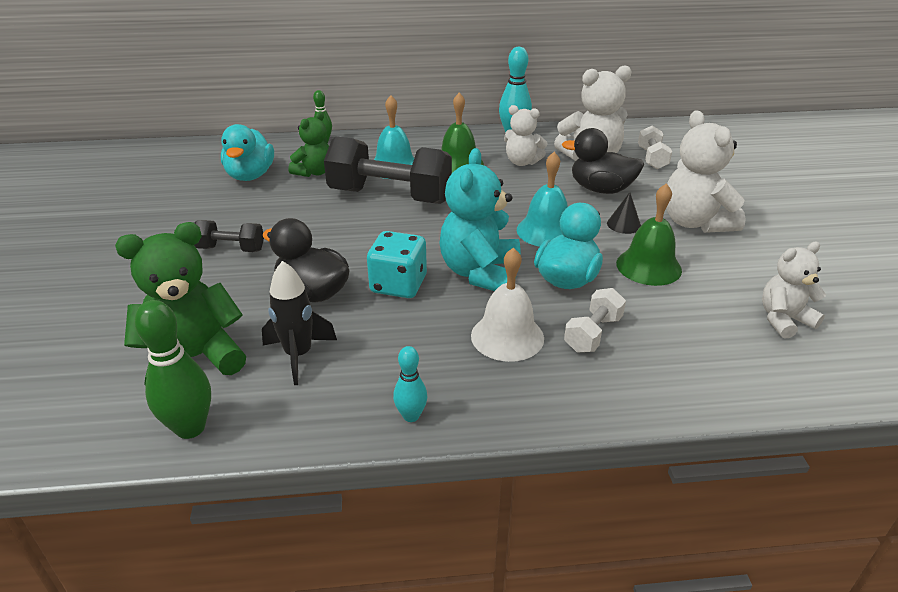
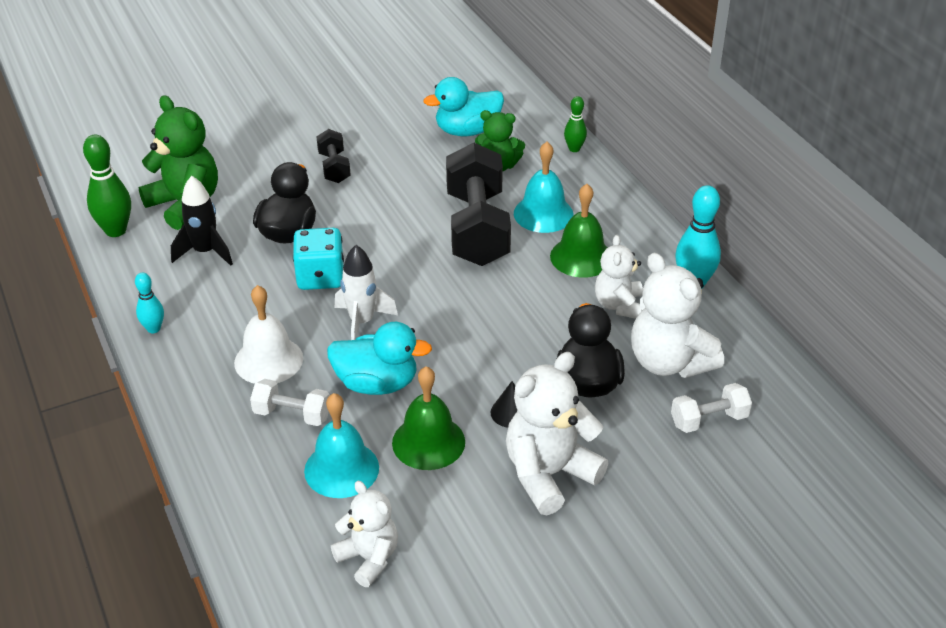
camera: 70 degrees right, 5 degrees up
(480, 273) = (362, 322): turquoise teddy bear -> white rocket
(546, 231) = (464, 353): turquoise bell -> turquoise bell (341, 469)

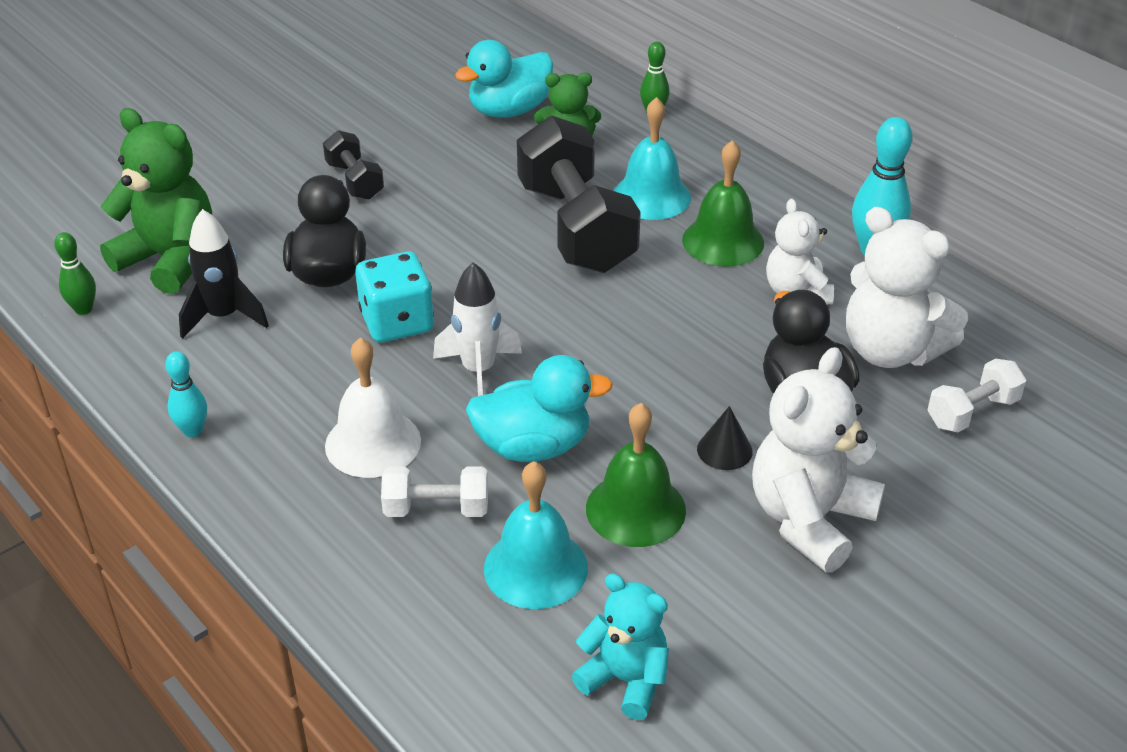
camera: 15 degrees left, 0 degrees up
(115, 230) = (83, 309): green bowling pin -> green bowling pin, size x0.58
(369, 558) = (625, 680): white teddy bear -> turquoise teddy bear

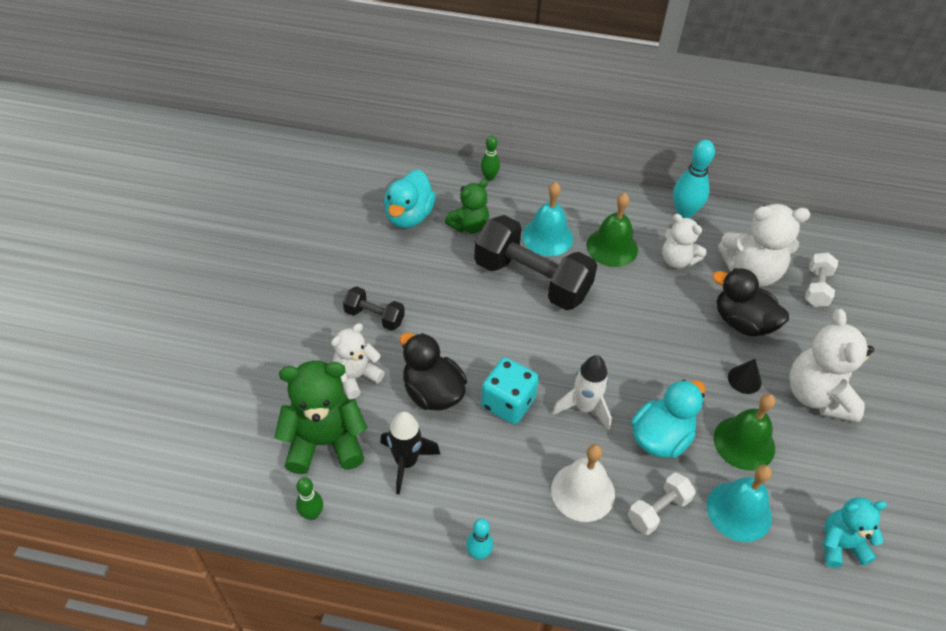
camera: 40 degrees left, 10 degrees up
(269, 222) = (356, 377): none -> white teddy bear

